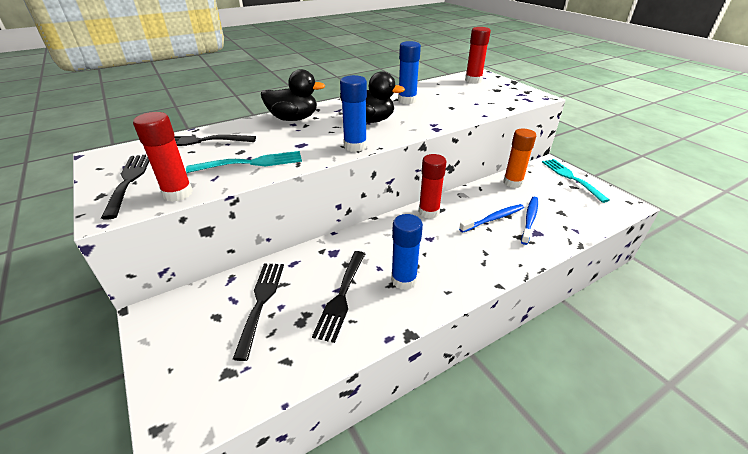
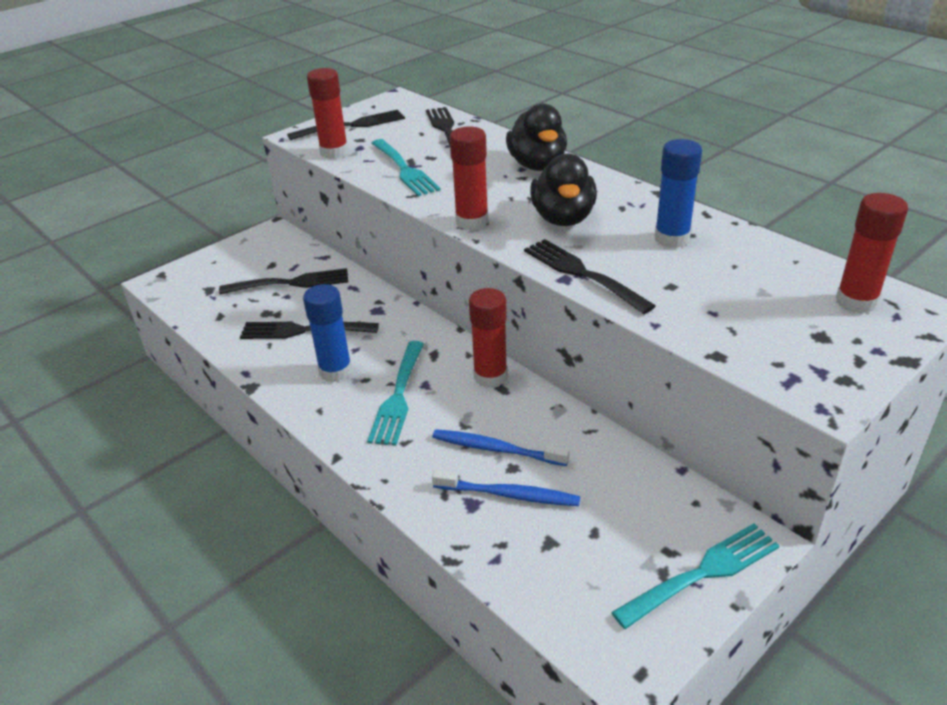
camera: 80 degrees right, 0 degrees up
(355, 146) = (472, 222): blue glue stick -> red glue stick
(433, 124) = (582, 273): none -> black fork
(439, 251) = (398, 396): none -> turquoise fork
(493, 219) = (496, 449): blue toothbrush -> blue toothbrush turned 150 degrees clockwise
(512, 182) = (632, 474): orange glue stick -> none

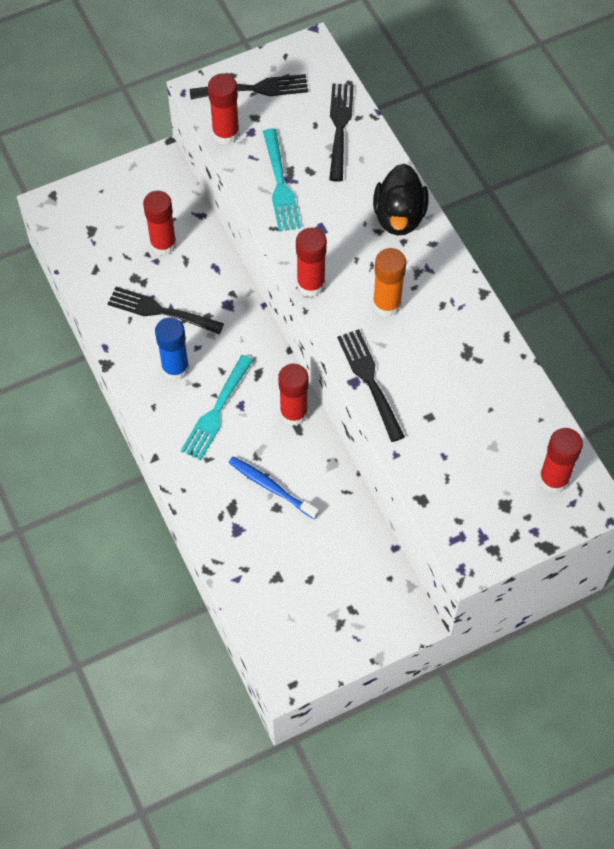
camera: 15 degrees right, 25 degrees up
(291, 283) = (163, 244): black fork -> red glue stick
(509, 495) = (265, 530): blue toothbrush -> none
(563, 218) = (387, 304): black duck -> orange glue stick
(671, 239) = (460, 360): blue glue stick -> none
(702, 573) = (364, 632): turquoise fork -> none

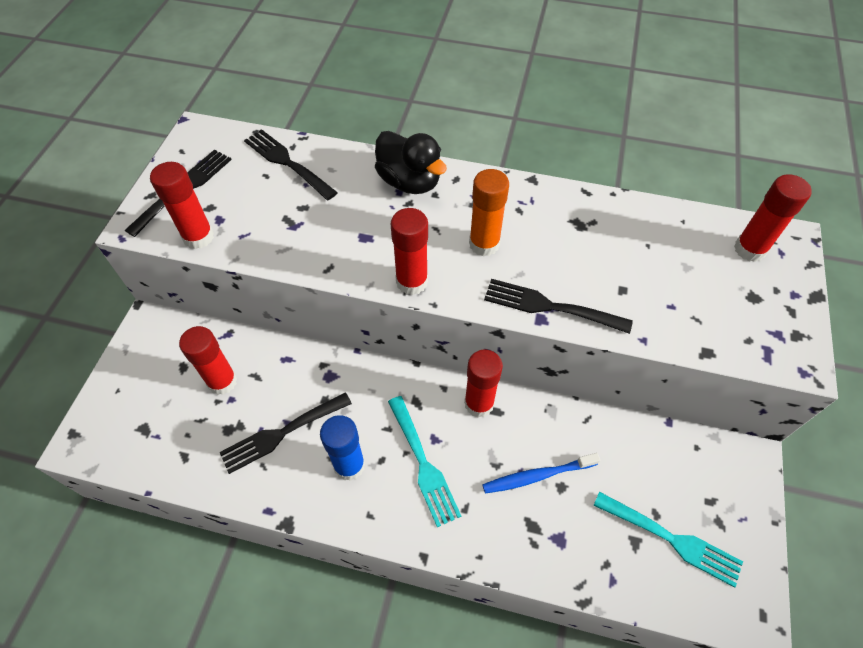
camera: 50 degrees left, 5 degrees down
(280, 185) = (292, 235): turquoise fork -> turquoise fork (672, 539)

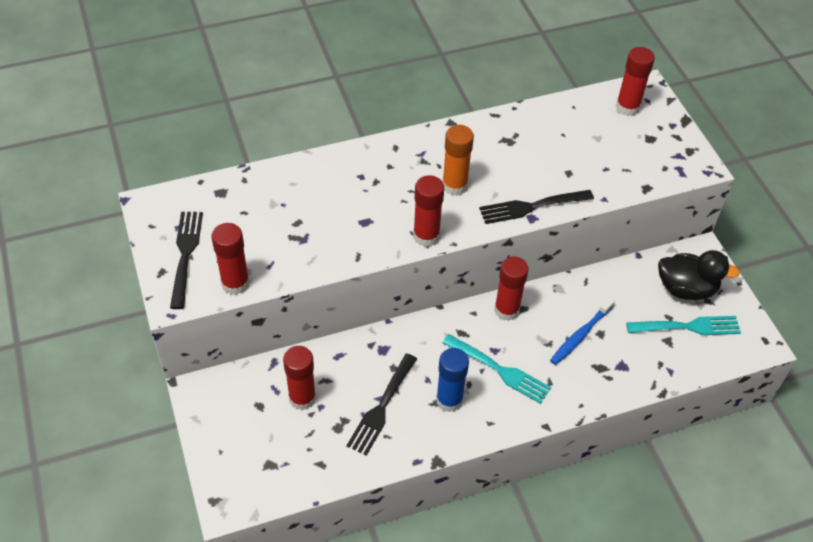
camera: 35 degrees left, 5 degrees down
(287, 162) = (252, 194): black fork -> none
(409, 182) = (363, 165): black duck -> black duck (686, 289)

